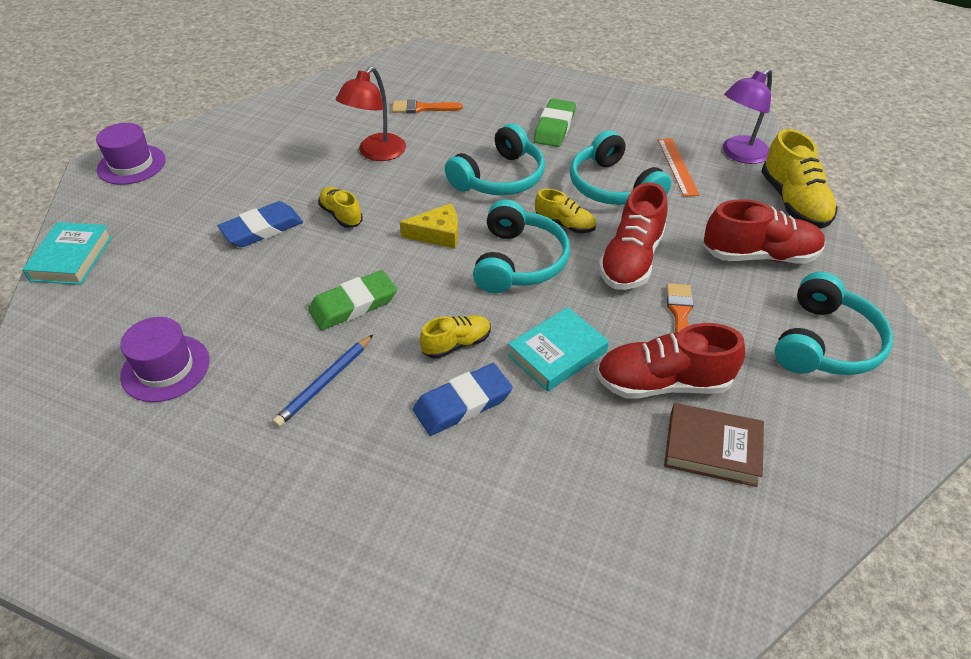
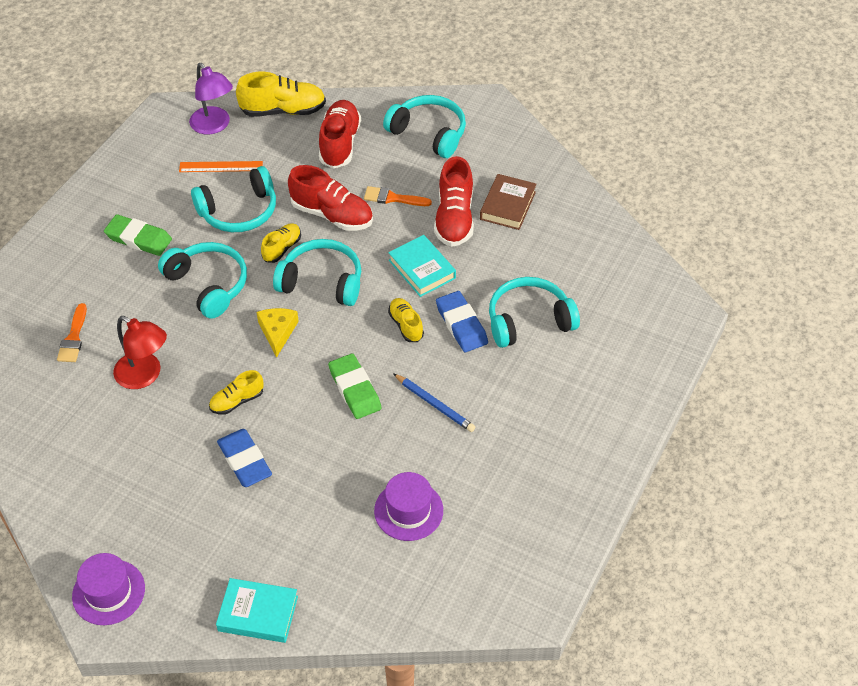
camera: 85 degrees left, 5 degrees up
(477, 487) = (529, 321): none -> turquoise headphones

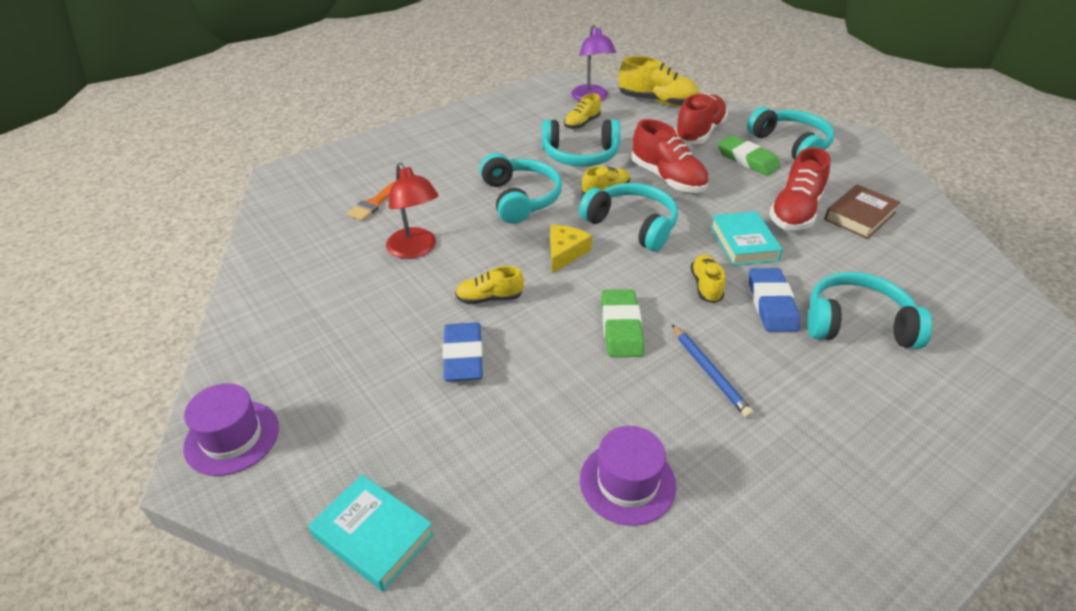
camera: 25 degrees right, 10 degrees down
(138, 238) = (480, 151): green eraser -> green eraser (747, 160)
(221, 166) = (582, 123): orange ruler -> yellow shoe
(393, 198) = (735, 181): orange brush -> none

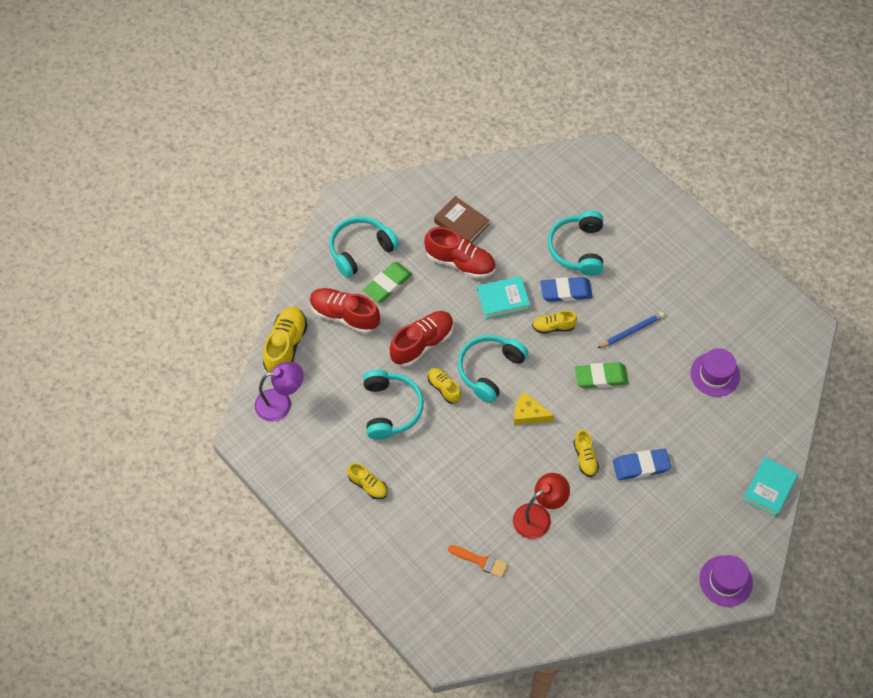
camera: 95 degrees left, 20 degrees up
(520, 198) = (462, 450): turquoise headphones -> none
(582, 123) = (333, 410): yellow shoe -> yellow shoe (368, 485)

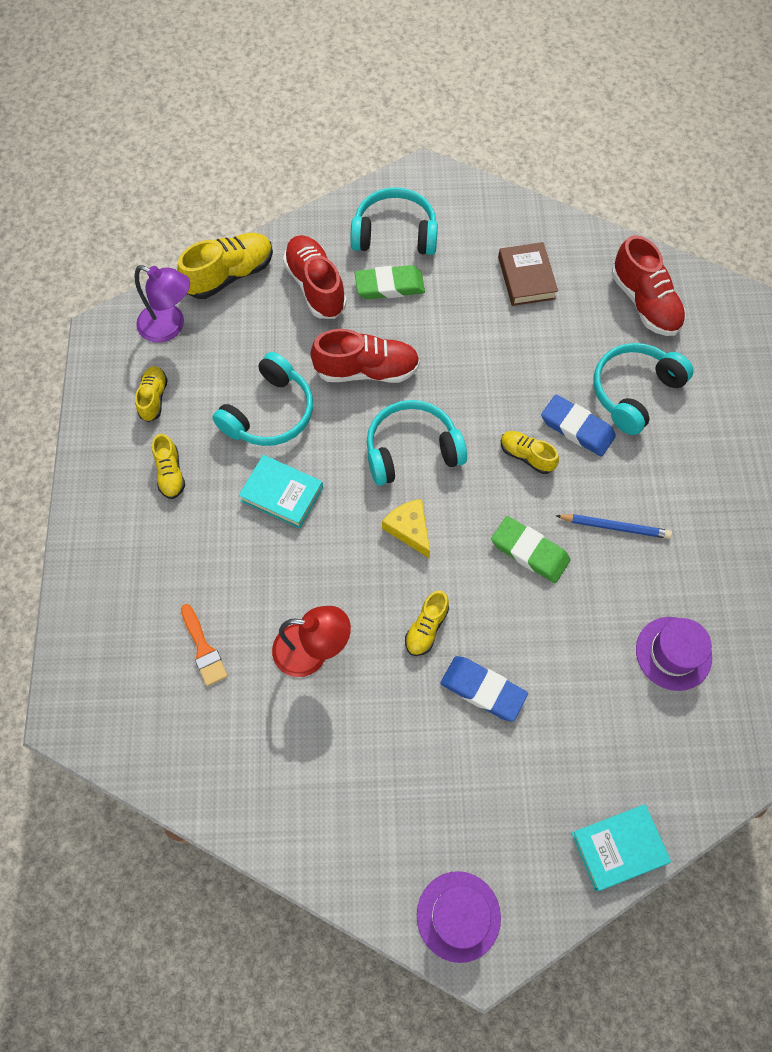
camera: 40 degrees right, 5 degrees up
(444, 388) = (344, 433): yellow shoe -> yellow shoe (154, 398)
(460, 262) = (487, 316): red shoe -> red shoe (644, 303)
(503, 300) = (497, 387): turquoise book -> turquoise book (282, 494)

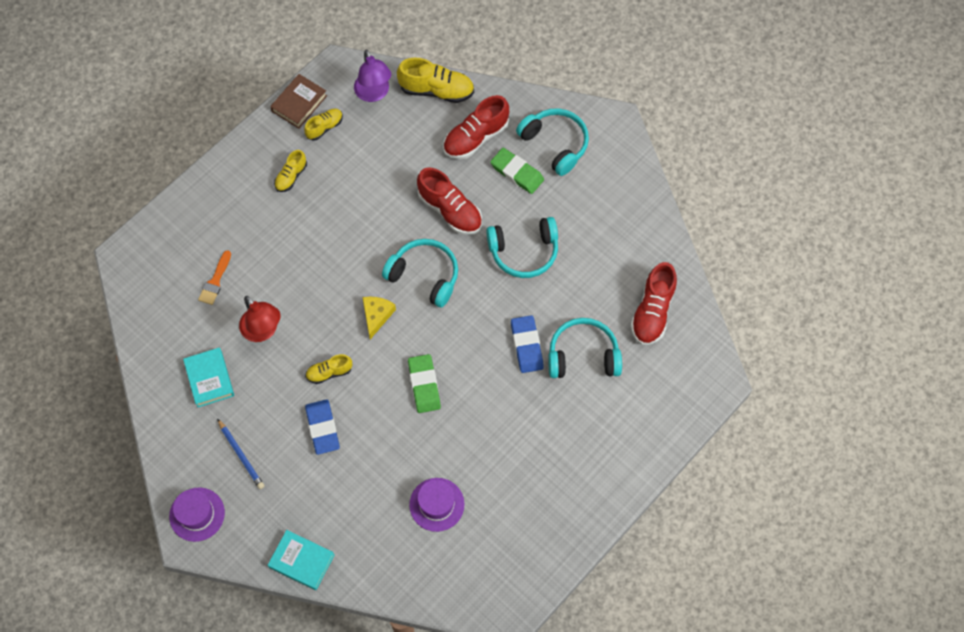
camera: 45 degrees right, 0 degrees up
(269, 413) = (374, 188): turquoise headphones -> turquoise headphones (524, 252)
(282, 494) = (333, 238): turquoise book -> turquoise book (209, 379)
(315, 286) = (476, 137): red shoe -> red shoe turned 150 degrees counterclockwise
(526, 278) = (600, 236): brown book -> brown book (299, 103)
(526, 456) = (481, 335): yellow shoe -> none
(615, 527) = (483, 415): blue pencil -> blue pencil (241, 455)

